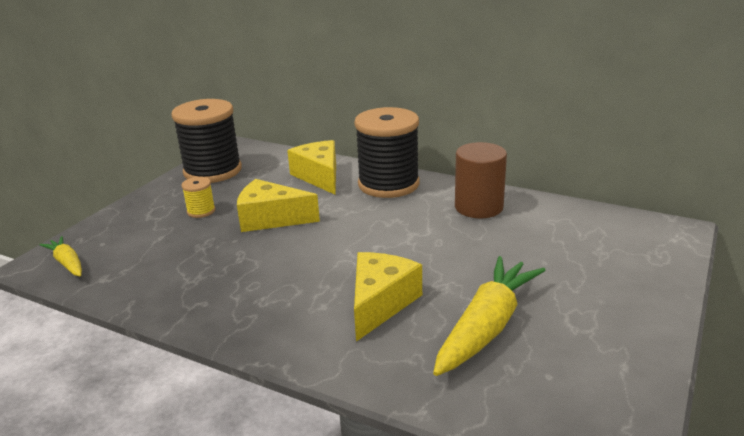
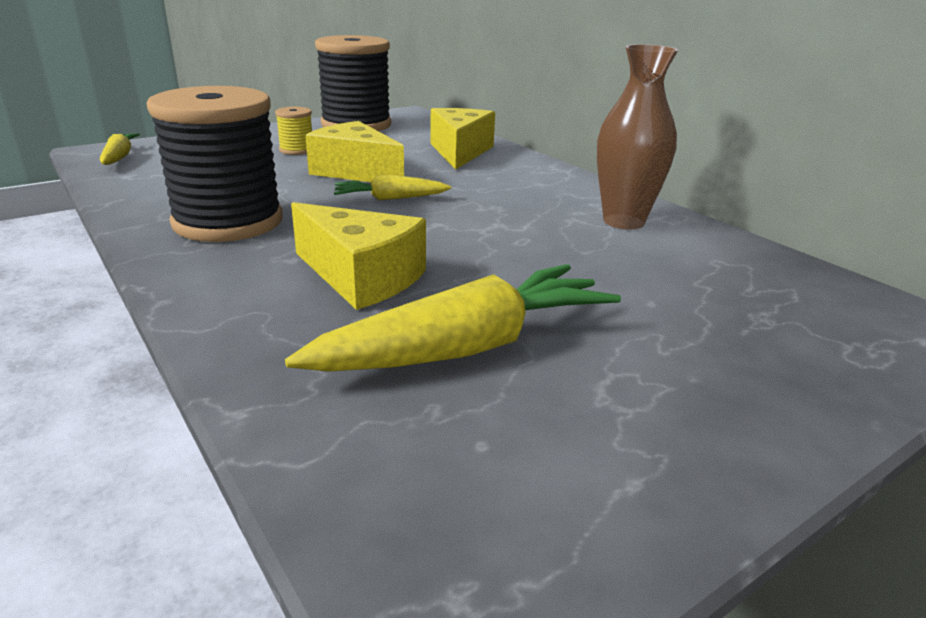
camera: 25 degrees right, 0 degrees up
(323, 235) = (390, 199): none -> yellow carrot
(380, 303) = (361, 277): yellow cheese -> yellow cheese turned 75 degrees clockwise
(388, 184) = (531, 175): black spool -> black spool (228, 222)
(478, 207) = (623, 221): brown cylinder -> brown vase

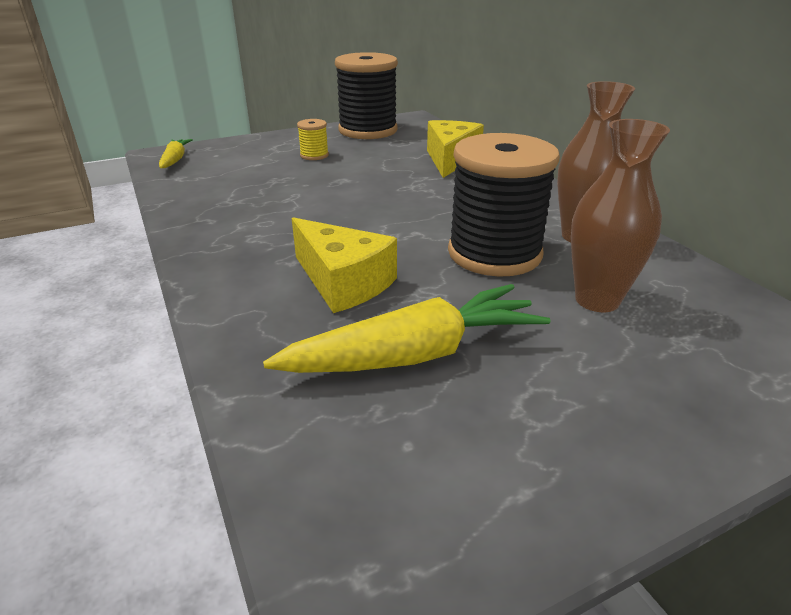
camera: 10 degrees right, 5 degrees up
(228, 222) = (248, 224): black spool -> black spool (494, 253)
(355, 172) = (358, 178): yellow cheese -> none
(390, 199) = (381, 206): yellow carrot -> none
(659, 282) = (597, 300): none -> brown vase

